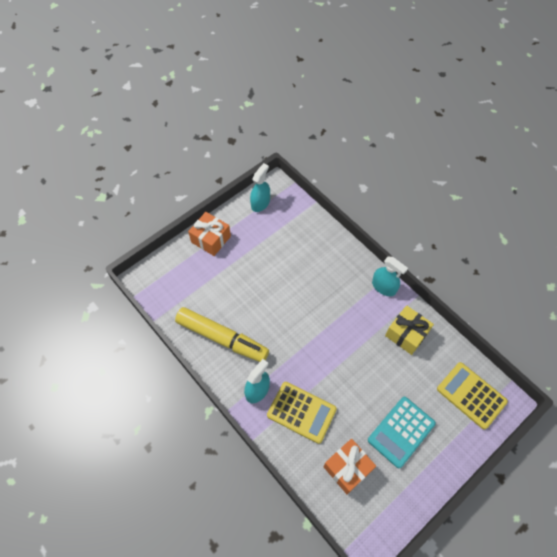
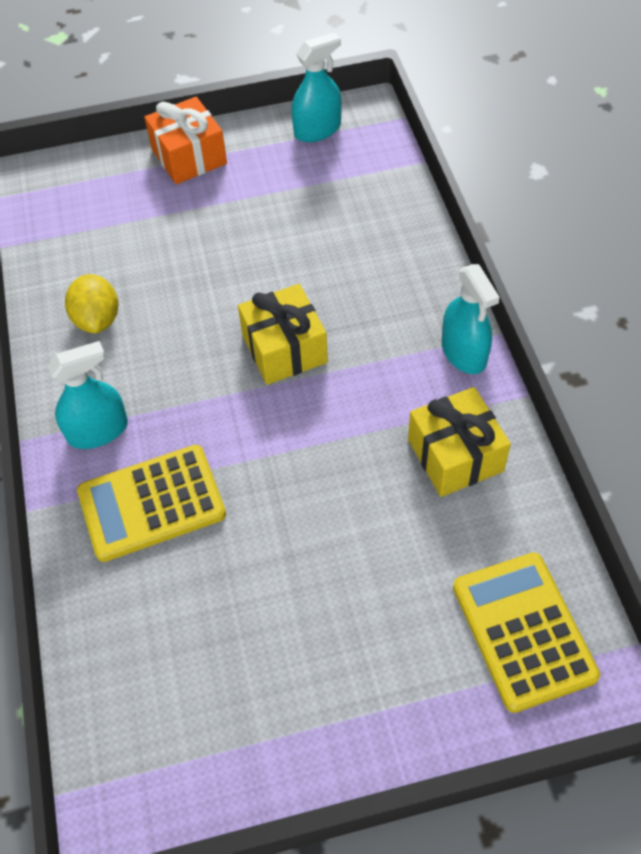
camera: 30 degrees right, 5 degrees down
(222, 338) = (97, 319): yellow marker -> yellow lemon
(301, 412) = (151, 503): yellow calculator -> yellow calculator turned 105 degrees clockwise
(312, 317) = (284, 349): none -> yellow gift
(347, 468) = (170, 645): orange gift -> none
(401, 432) = (324, 630): turquoise calculator -> none

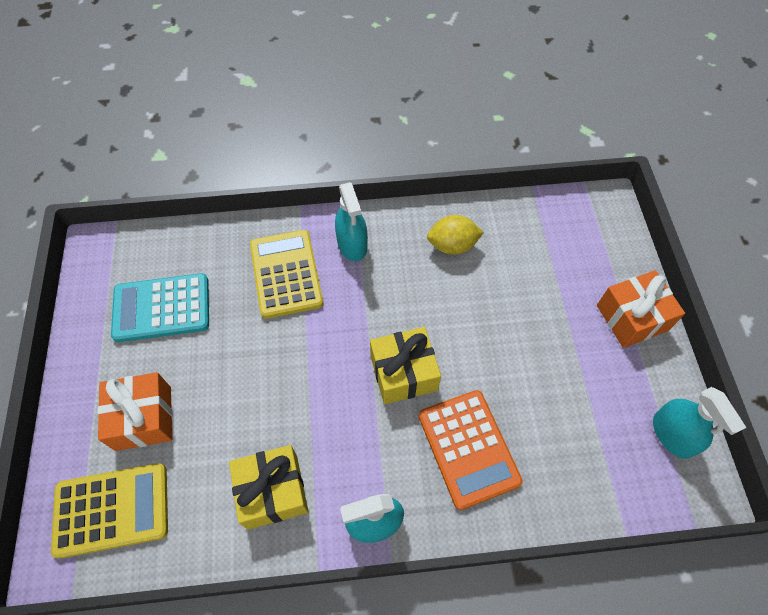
camera: 95 degrees right, 5 degrees up
(222, 660) = (162, 308): none -> turquoise calculator
(364, 281) = (468, 448): none -> orange calculator
(396, 631) = (143, 418): none -> orange gift

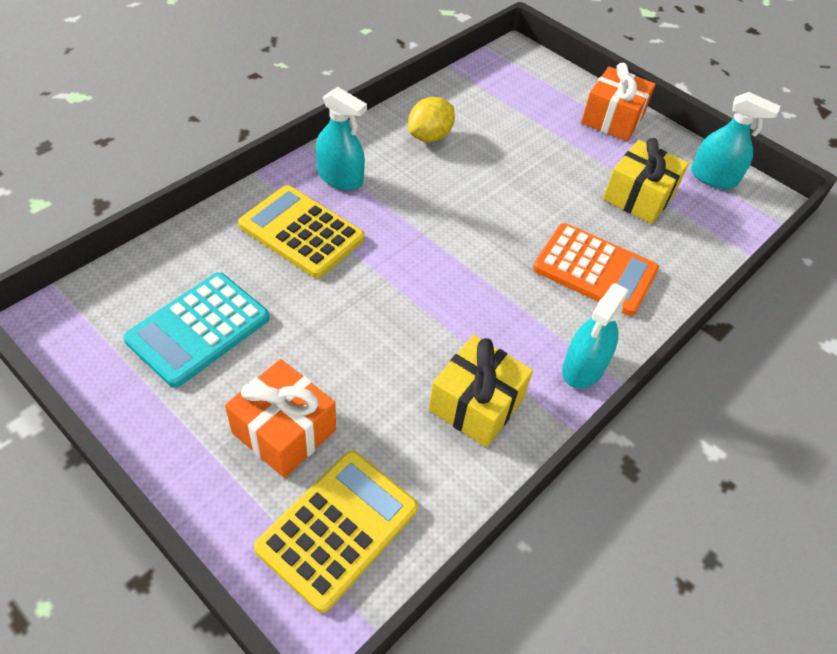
camera: 45 degrees left, 10 degrees down
(403, 373) = (489, 248): yellow gift -> yellow gift (638, 196)

